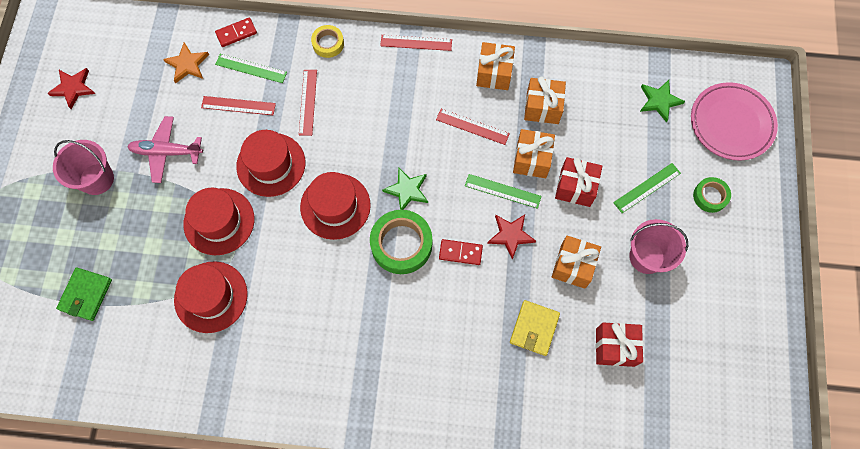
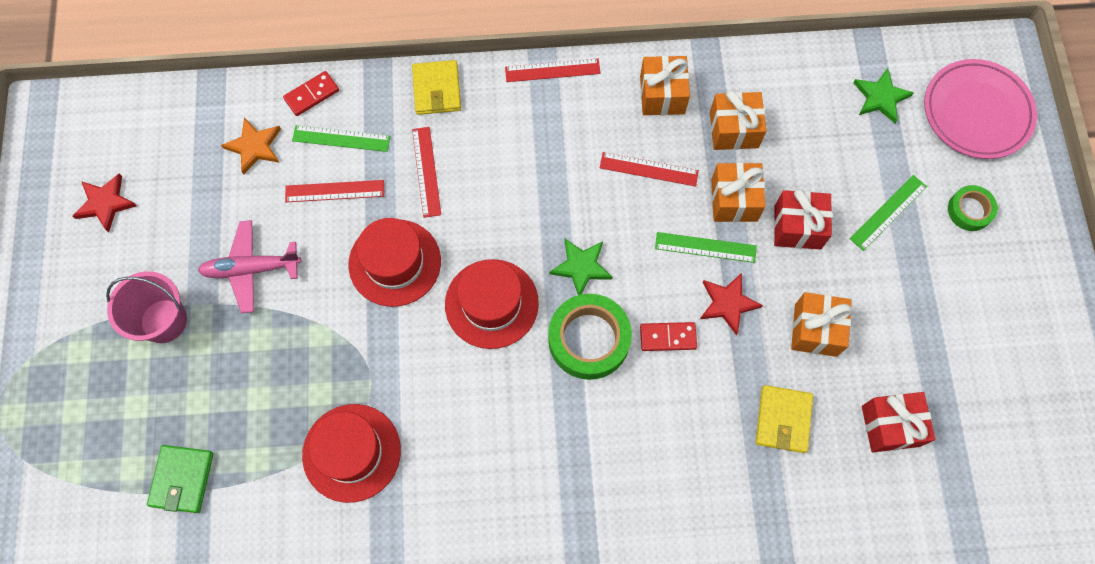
camera: 10 degrees left, 0 degrees up
(219, 221) = (341, 350): red hat -> none
(328, 43) = (437, 89): yellow tape -> yellow wallet
(646, 257) = (906, 302): pink bucket -> none

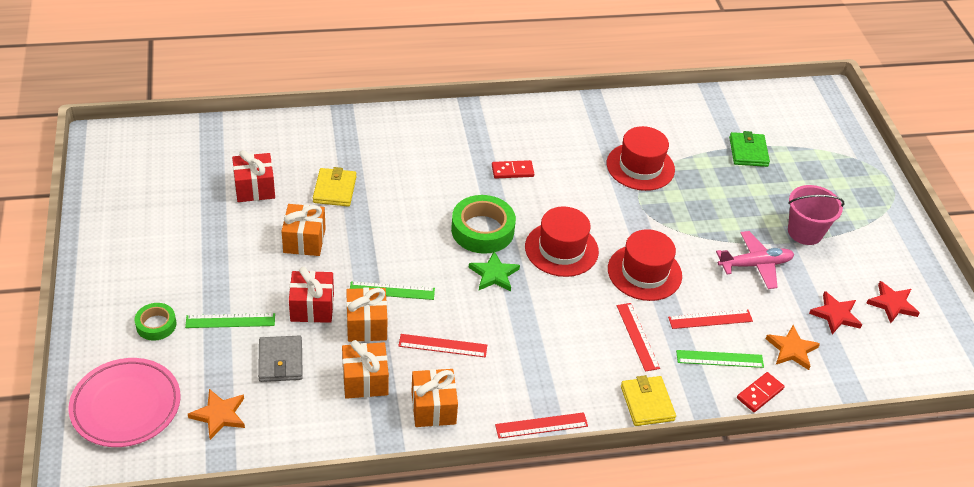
camera: 170 degrees right, 25 degrees down
(668, 337) = (421, 233): red domino -> red domino (512, 171)
(728, 303) = (374, 255): red star -> red star (835, 315)
(825, 157) = (280, 361): none -> grey wallet
(880, 97) = (219, 415): green star -> orange star
(888, 212) = (230, 321): green ruler -> green ruler turned 45 degrees clockwise

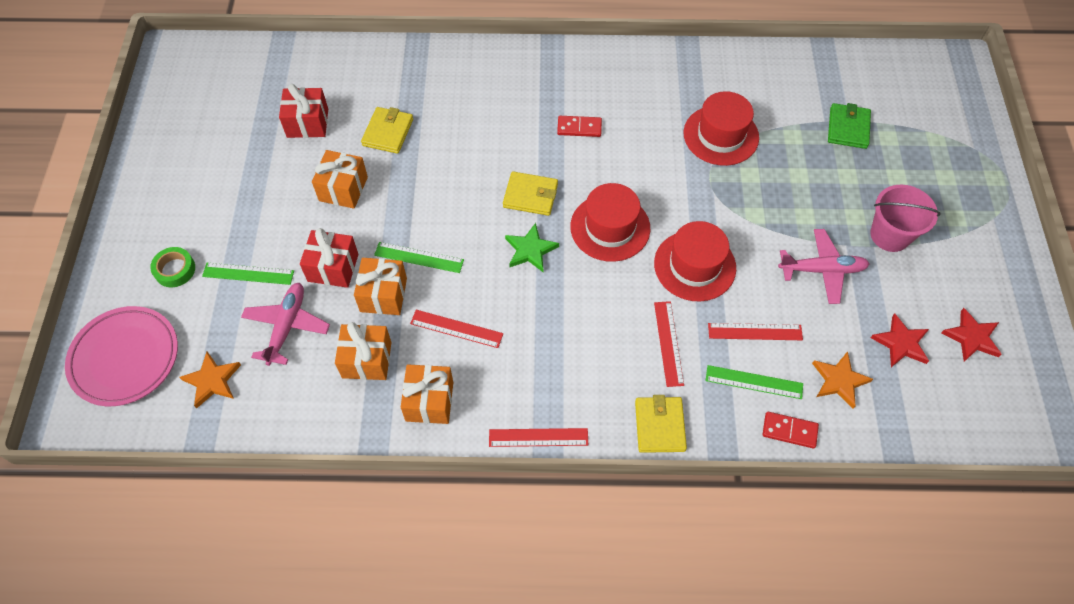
camera: 15 degrees right, 15 degrees up
(280, 361) = (287, 326): grey wallet -> pink plane
(482, 230) = (530, 195): green tape -> yellow wallet
(760, 393) = (789, 431): red domino -> red domino turned 45 degrees clockwise

